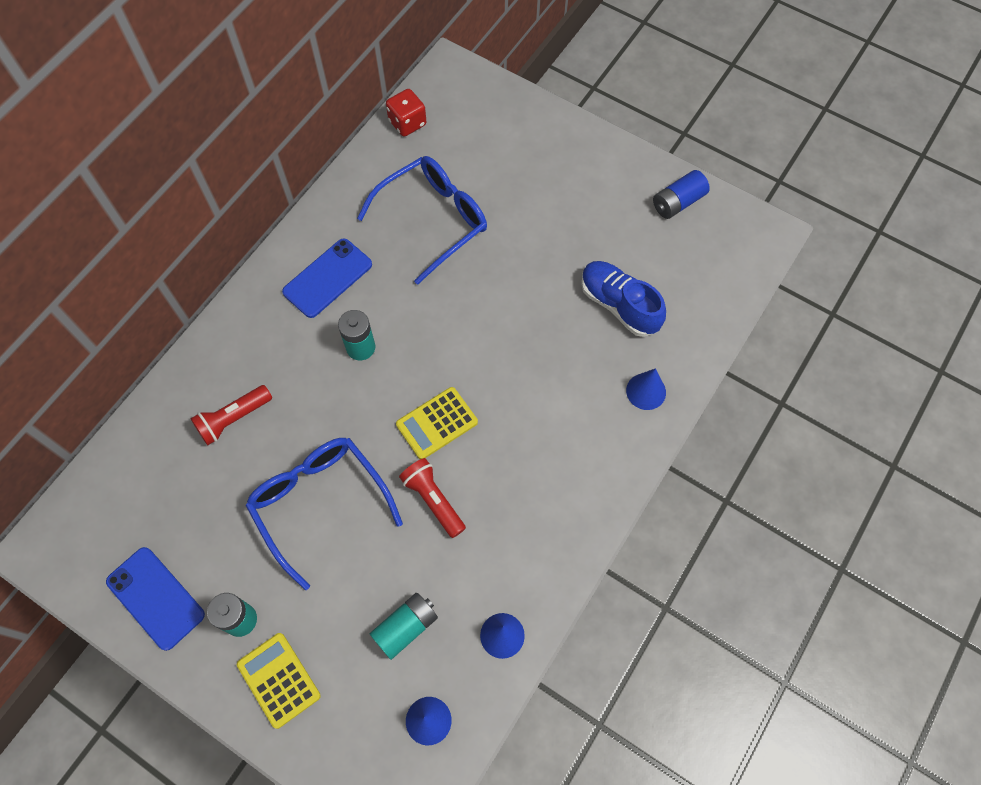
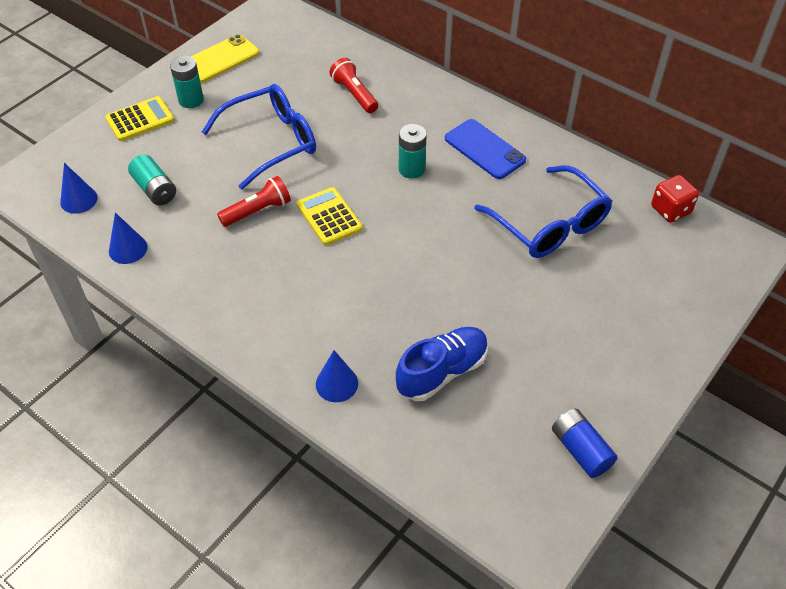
camera: 95 degrees right, 15 degrees down
(156, 598) = (220, 59): blue phone -> yellow phone

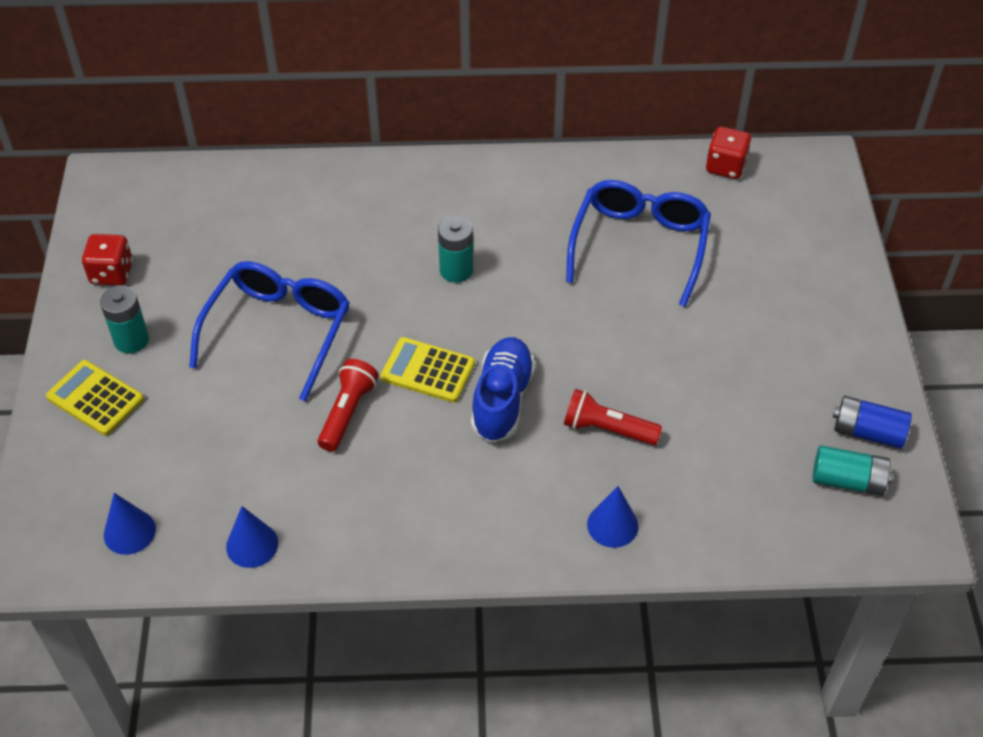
camera: 40 degrees left, 0 degrees up
(140, 120) = (95, 398): yellow calculator -> yellow calculator turned 75 degrees counterclockwise
(155, 189) = (207, 463): turquoise battery -> turquoise battery (848, 481)
(220, 59) = (112, 273): yellow phone -> red dice
(354, 94) = (311, 226): red flashlight -> red flashlight (607, 429)
(442, 372) = (691, 447): blue shoe -> blue shoe (502, 400)
(484, 149) = (504, 207): blue phone -> none
(549, 224) = (639, 245): blue glasses -> blue glasses turned 90 degrees counterclockwise

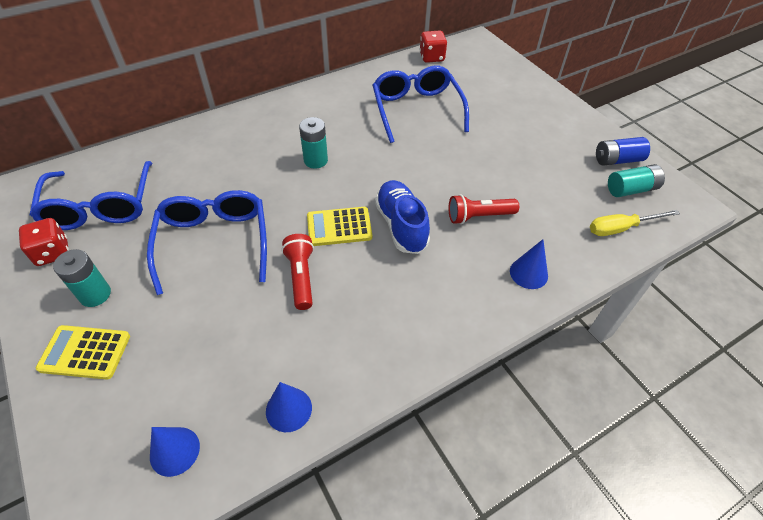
camera: 30 degrees left, 0 degrees up
(183, 235) = (100, 206): none -> blue glasses
(783, 524) = (621, 228): none -> yellow screwdriver

